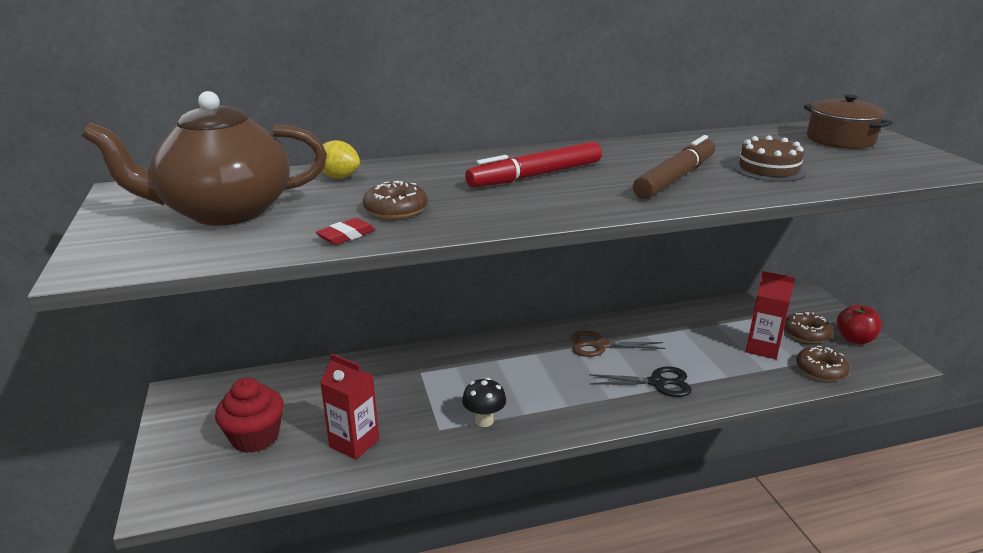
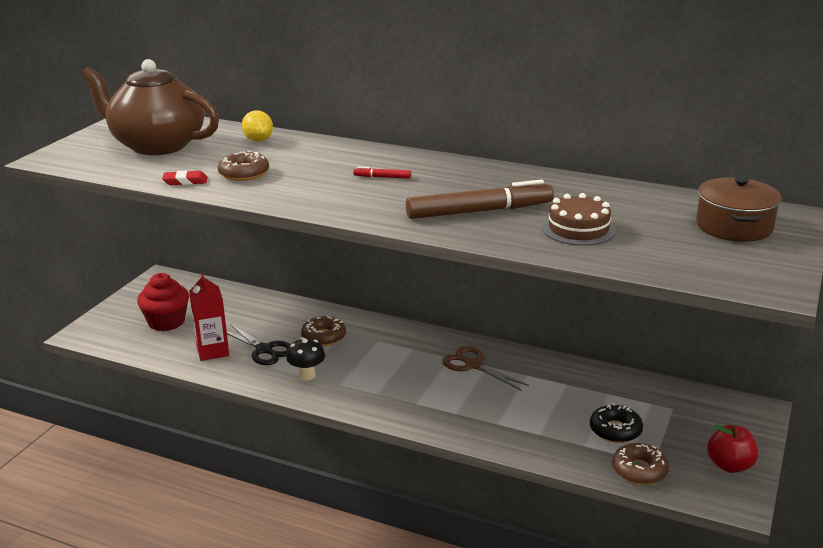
camera: 40 degrees right, 0 degrees up
(535, 175) = (382, 177): red marker -> red marker, size x0.42
(657, 383) = (472, 411): black scissors -> black scissors (264, 350)
(762, 348) = (615, 430): red carton -> black donut
(806, 333) = (685, 439): brown donut -> brown donut (324, 337)

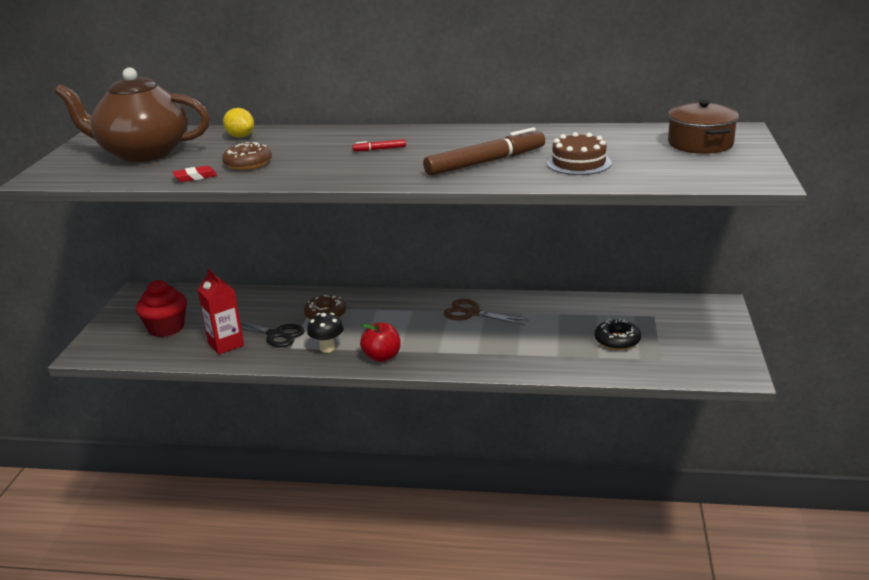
camera: 15 degrees left, 0 degrees up
(639, 470) = (652, 367): brown donut -> none
(729, 465) = (720, 349): red apple -> red apple (382, 357)

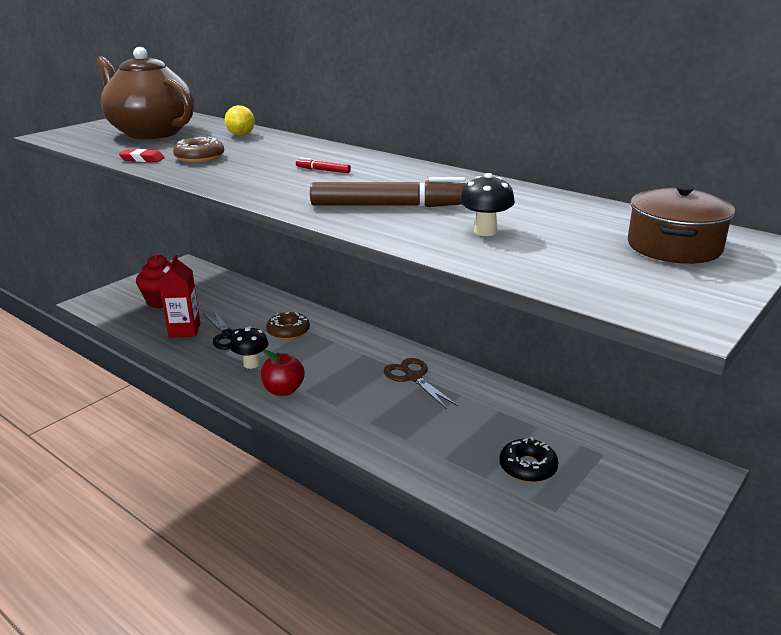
camera: 30 degrees right, 0 degrees up
(578, 163) = (485, 231): brown cake -> black mushroom

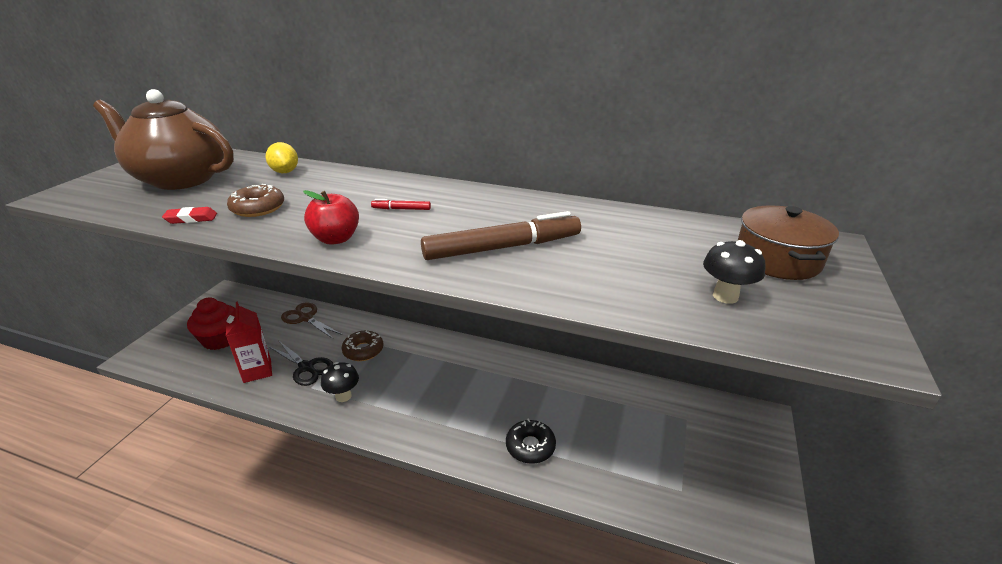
camera: 20 degrees left, 5 degrees up
(283, 390) = (388, 420): red apple -> red apple (336, 239)
(413, 377) = (499, 377): brown scissors -> brown scissors (306, 318)
(485, 231) = (613, 268): black mushroom -> black mushroom (725, 296)
(528, 467) = (638, 449): black donut -> black donut (530, 446)

